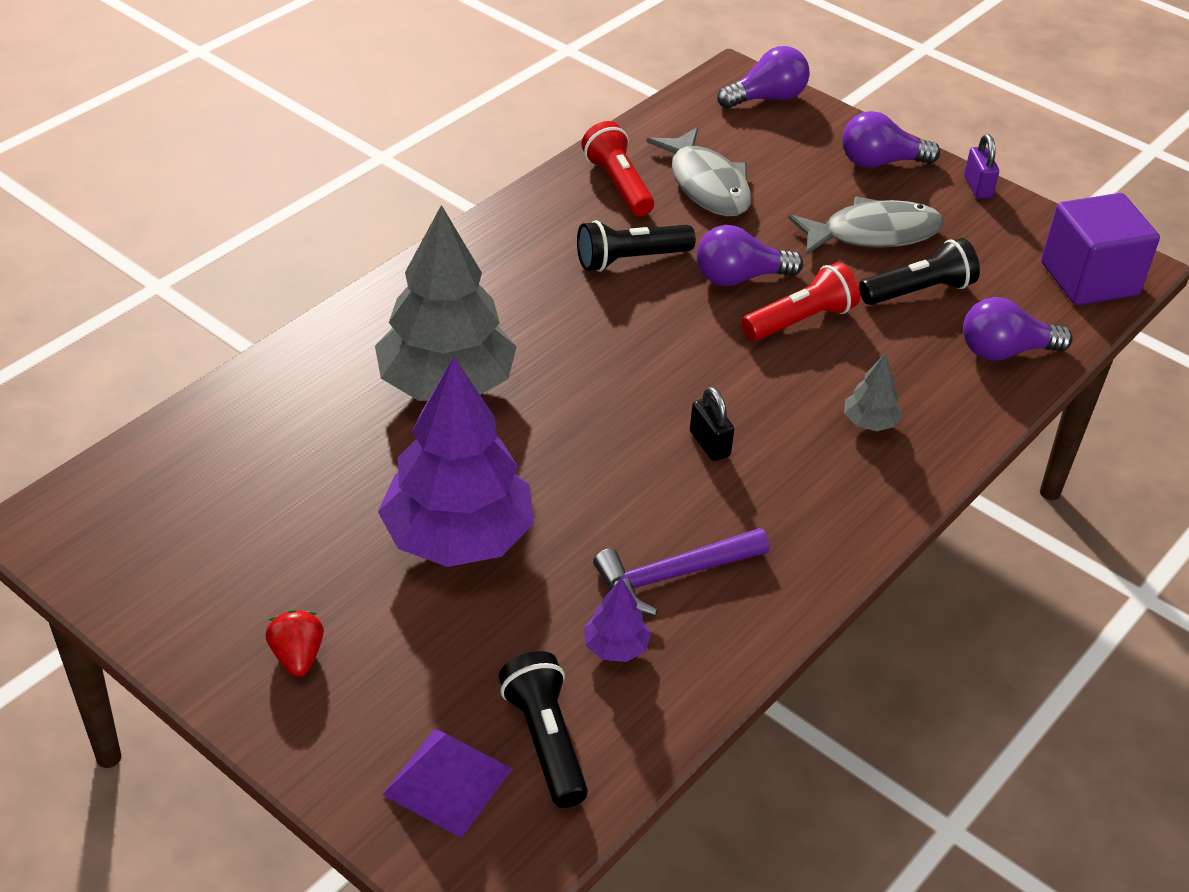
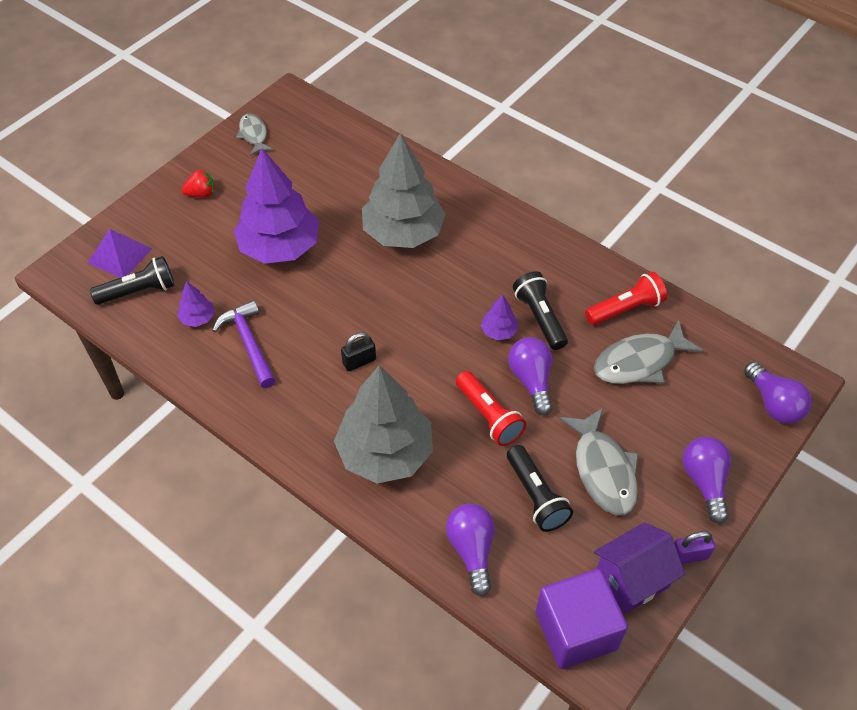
camera: 90 degrees right, 10 degrees up
(143, 579) = (253, 135): none -> grey fish
(654, 299) = (499, 331): none -> purple tree
(870, 422) = (385, 453): grey tree -> grey tree, size x2.40
(1016, 231) = (632, 579): none -> purple house

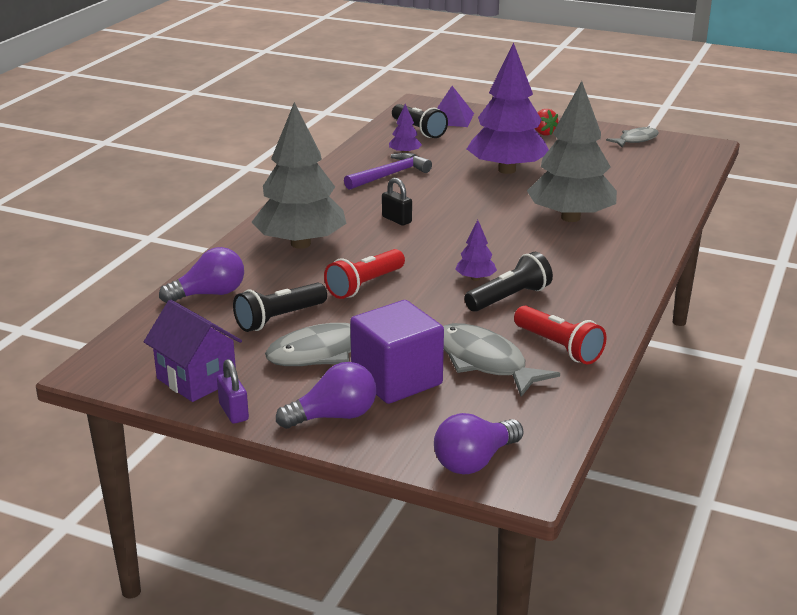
camera: 75 degrees right, 25 degrees down
(531, 380) = (421, 302): purple light bulb -> none
(576, 630) = (134, 354): purple cube -> purple cube (396, 379)

